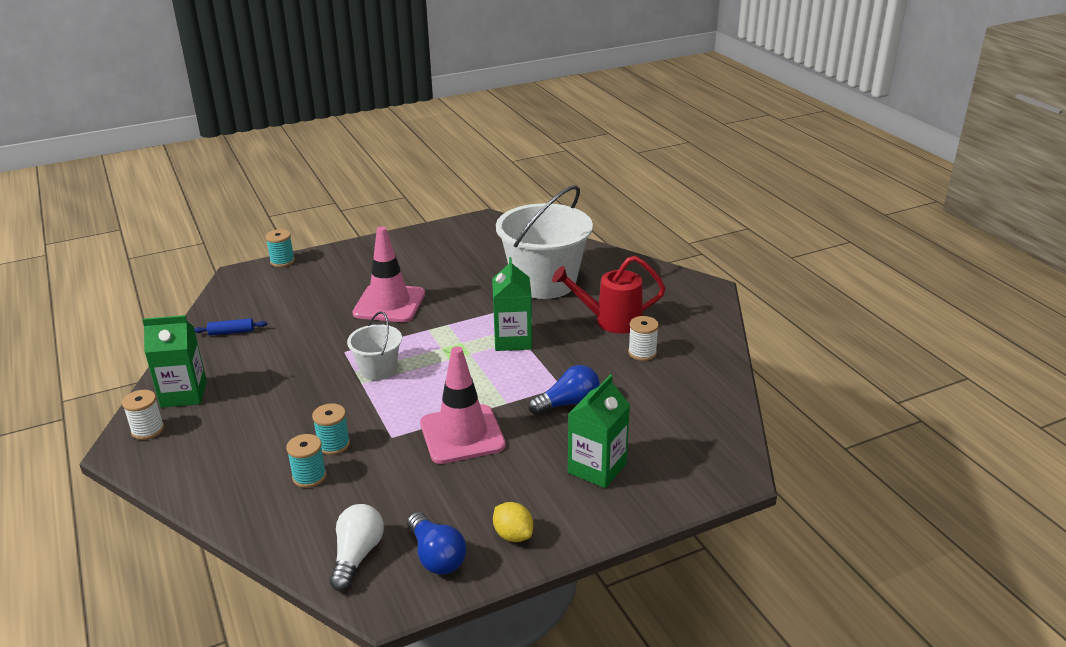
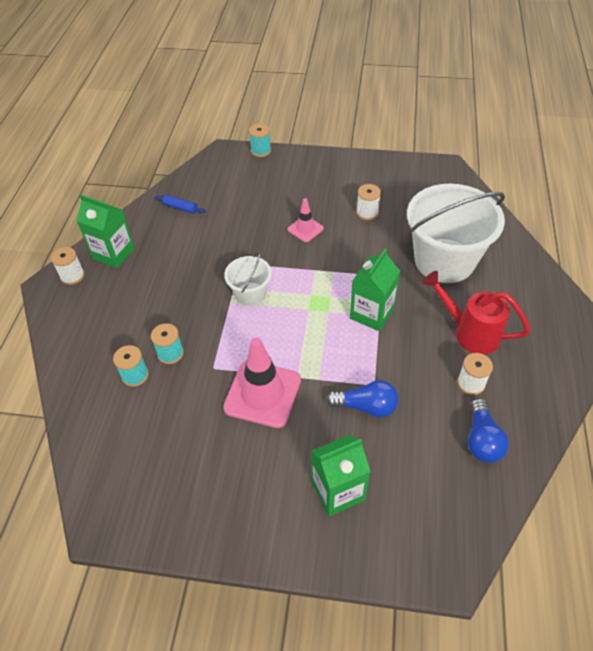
camera: 35 degrees right, 20 degrees up
(357, 556) = (113, 469): white light bulb -> none
(389, 304) = (305, 229): pink traffic cone -> pink traffic cone, size x0.53
(436, 556) = (160, 504): blue light bulb -> blue light bulb (482, 440)
(440, 273) = (367, 212): none -> white spool
(513, 535) = (226, 519): yellow lemon -> none

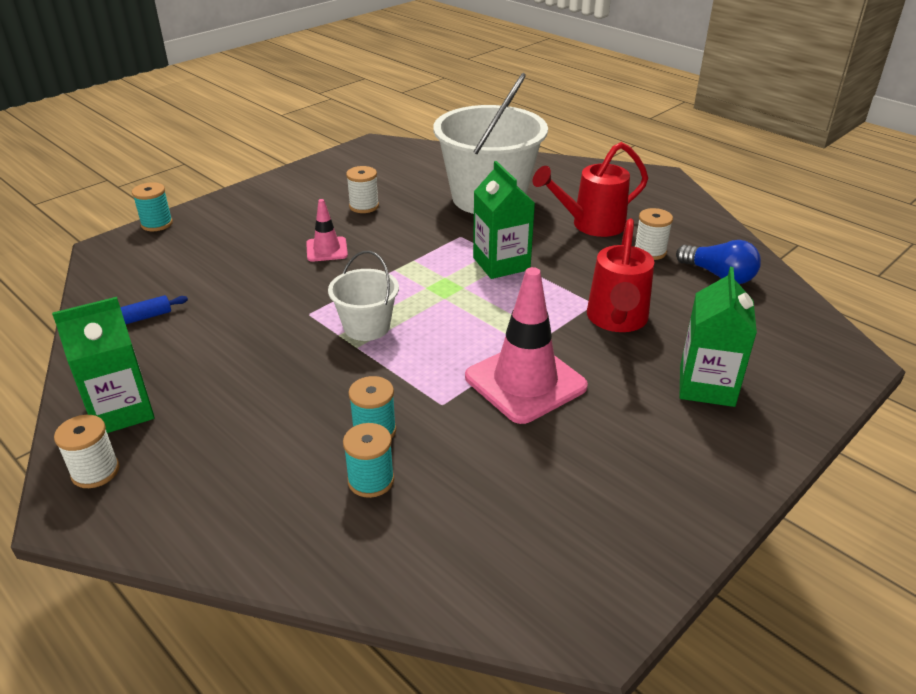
camera: 55 degrees left, 15 degrees down
(366, 406) = (617, 320): blue light bulb -> red watering can

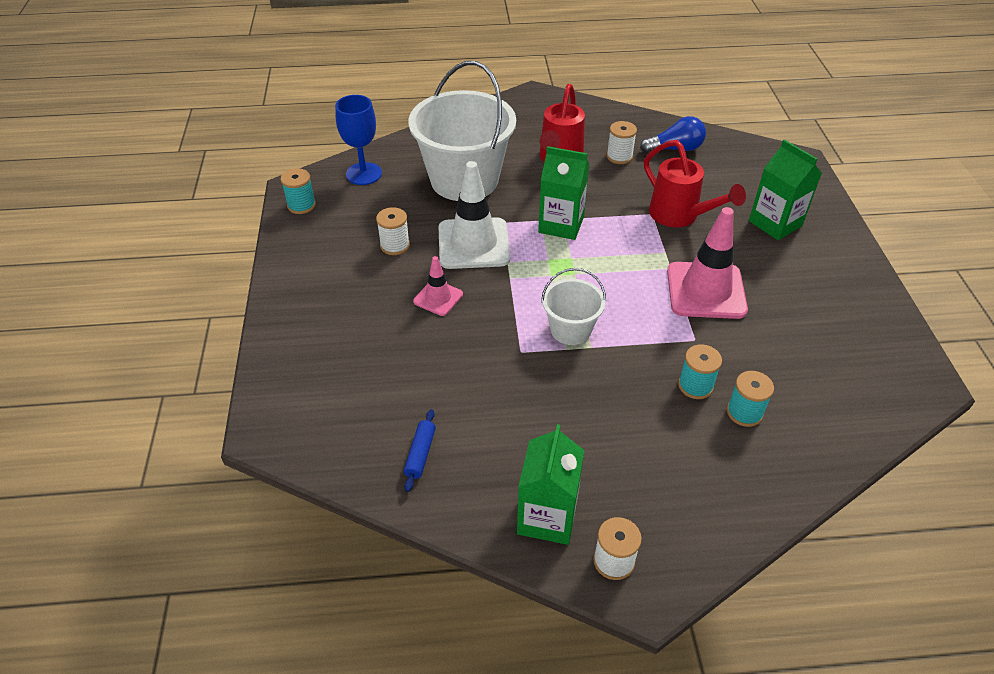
camera: 50 degrees left, 10 degrees up
(157, 224) = (262, 380): turquoise spool -> turquoise spool (301, 205)
(414, 236) = (473, 244): none -> white traffic cone
(429, 159) = (363, 174): none -> blue goblet

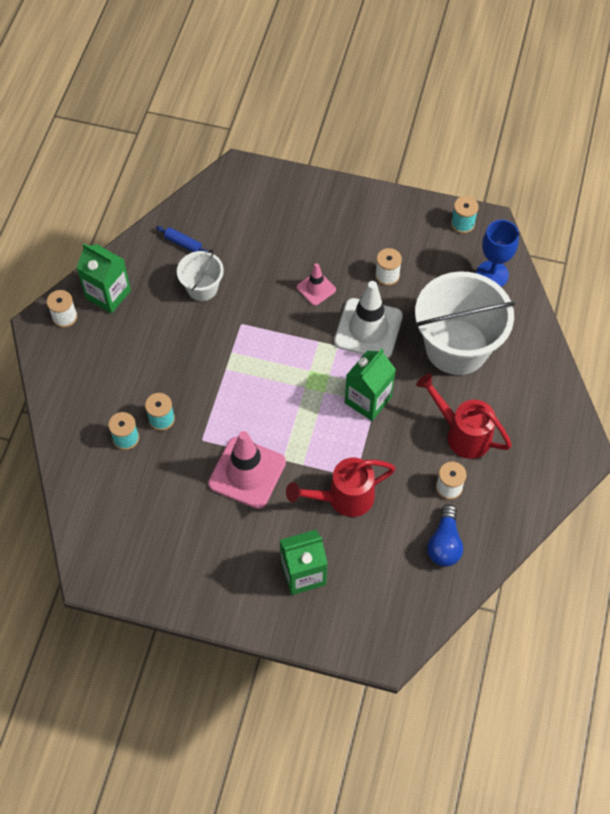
camera: 110 degrees right, 15 degrees up
(570, 330) = (247, 362): white bucket -> white bucket (202, 288)

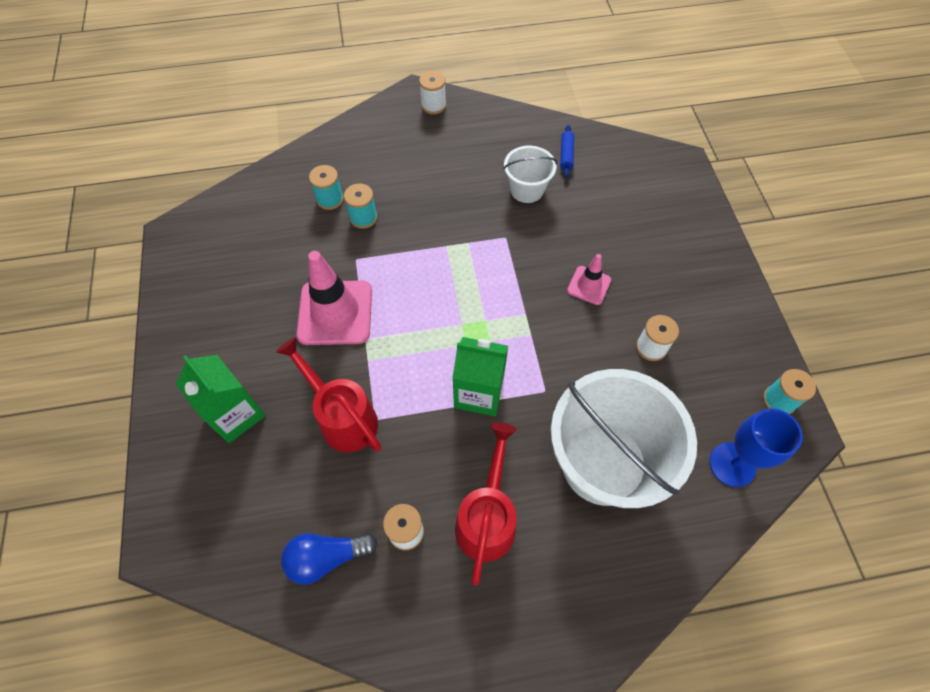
camera: 65 degrees right, 0 degrees up
(108, 294) = (475, 125): green carton -> none
(368, 329) = (570, 356): white traffic cone -> none

